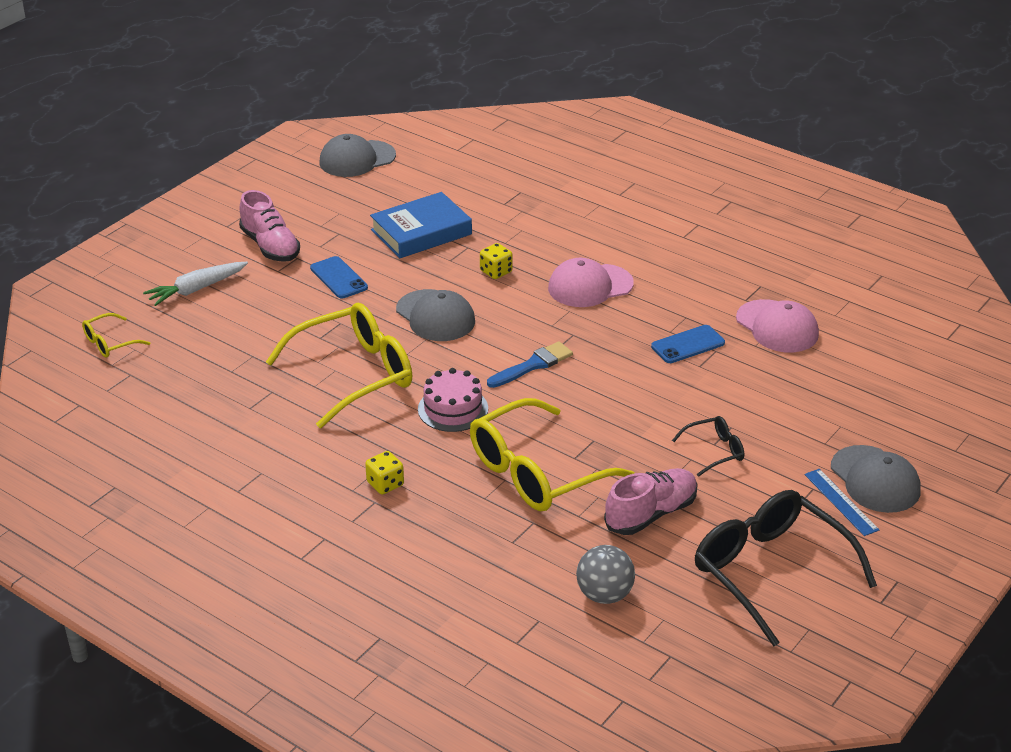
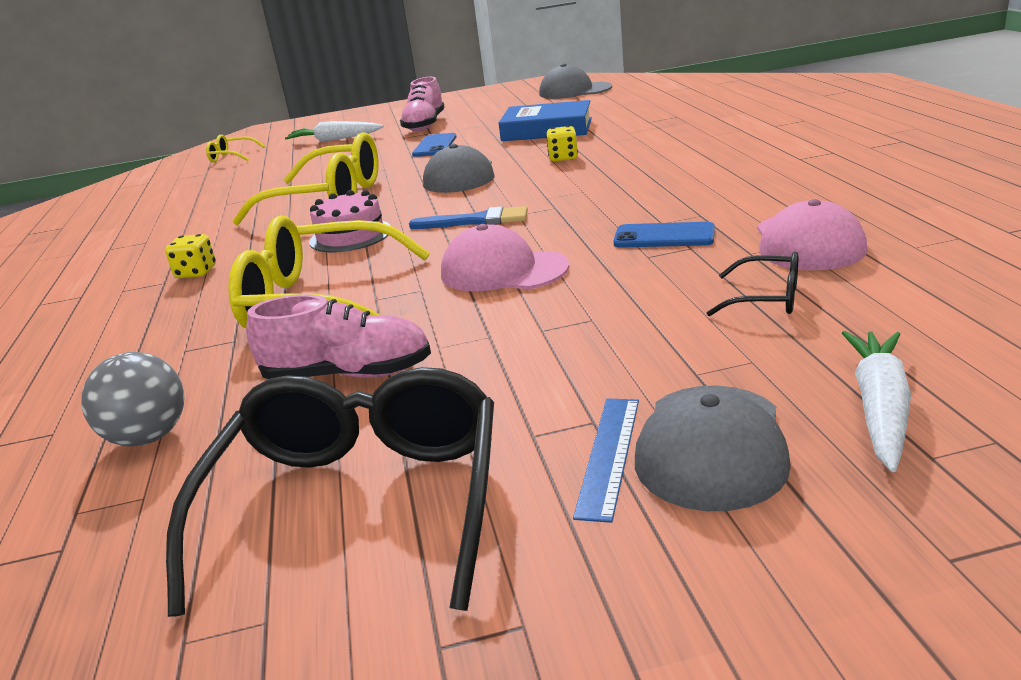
camera: 45 degrees right, 10 degrees down
(590, 286) = (634, 178): pink cap -> pink cap (503, 271)
(715, 451) = (530, 337): black glasses -> black glasses (767, 298)
(916, 433) = (879, 408): none -> white carrot

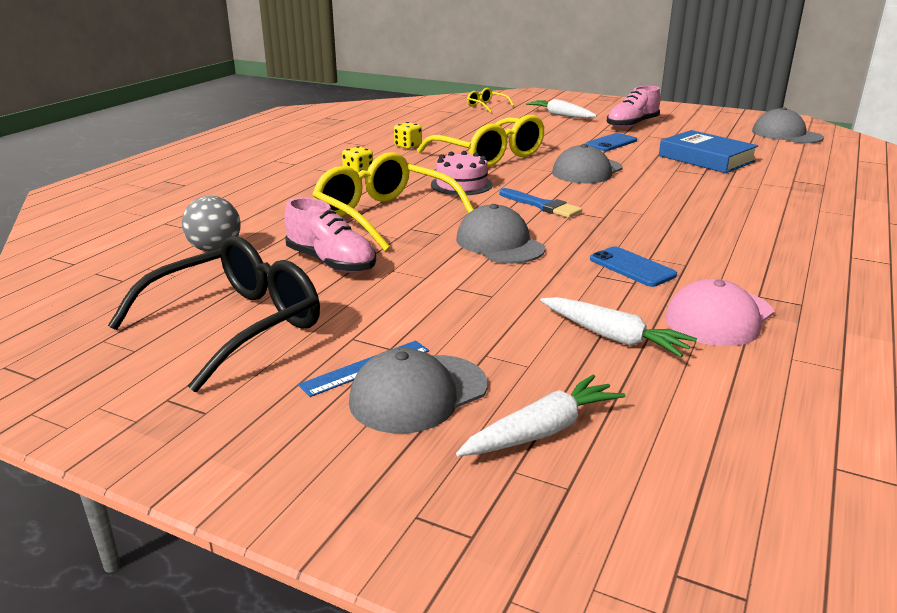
camera: 35 degrees right, 0 degrees up
(503, 271) = (499, 243): pink cap -> grey cap
(563, 158) = (676, 184): yellow dice -> yellow dice (408, 146)
(767, 298) = (613, 337): black glasses -> white carrot

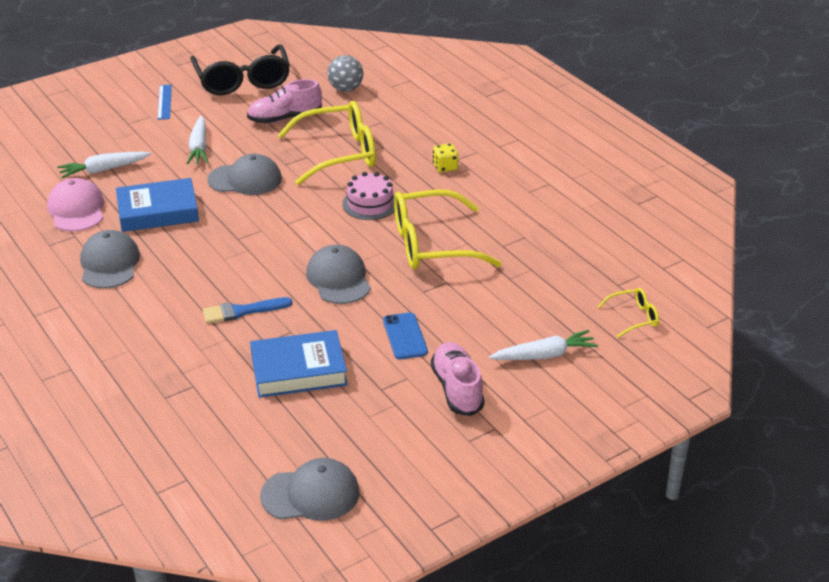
camera: 120 degrees right, 10 degrees up
(408, 146) = (503, 212): yellow dice -> none
(418, 393) = (130, 108): grey cap -> grey cap (109, 264)
(542, 205) = (288, 222): blue brush -> blue brush (242, 311)
(542, 430) = (71, 125): white carrot -> white carrot (199, 147)
(632, 267) = (158, 211): blue phone -> blue book

